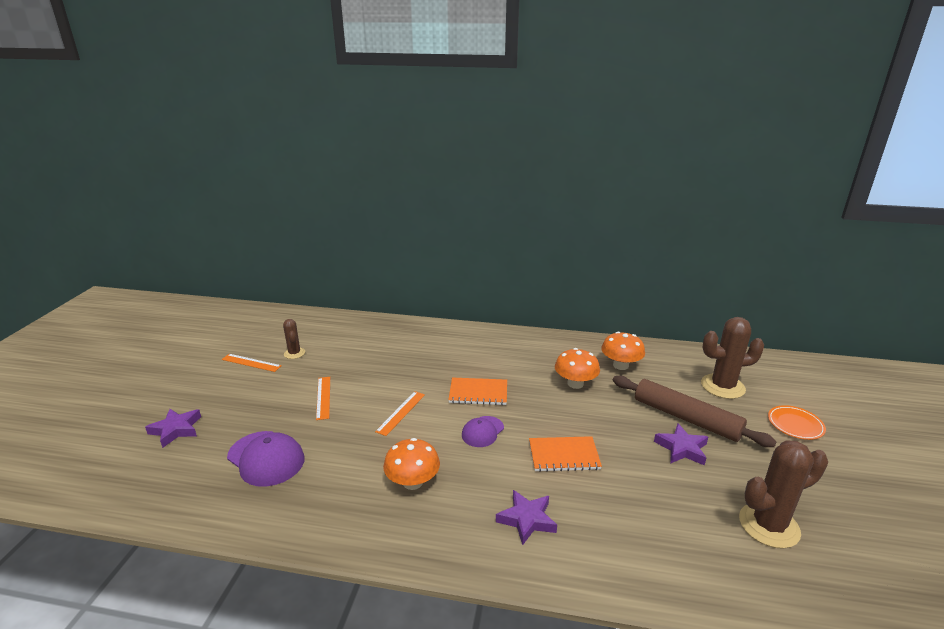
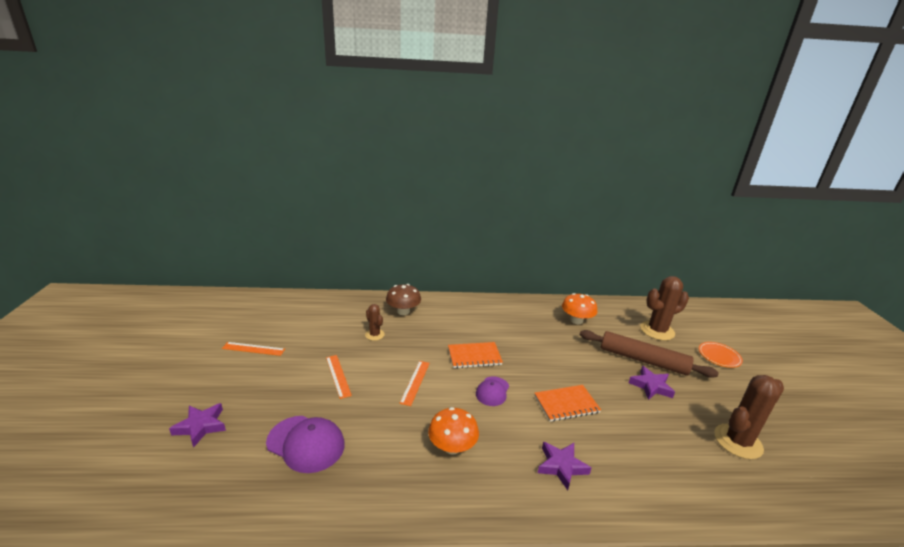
camera: 15 degrees left, 0 degrees up
(294, 353) = (293, 335): brown cactus -> brown cactus (374, 335)
(419, 338) = (403, 311): none -> brown mushroom
(575, 383) = (548, 339): orange mushroom -> none

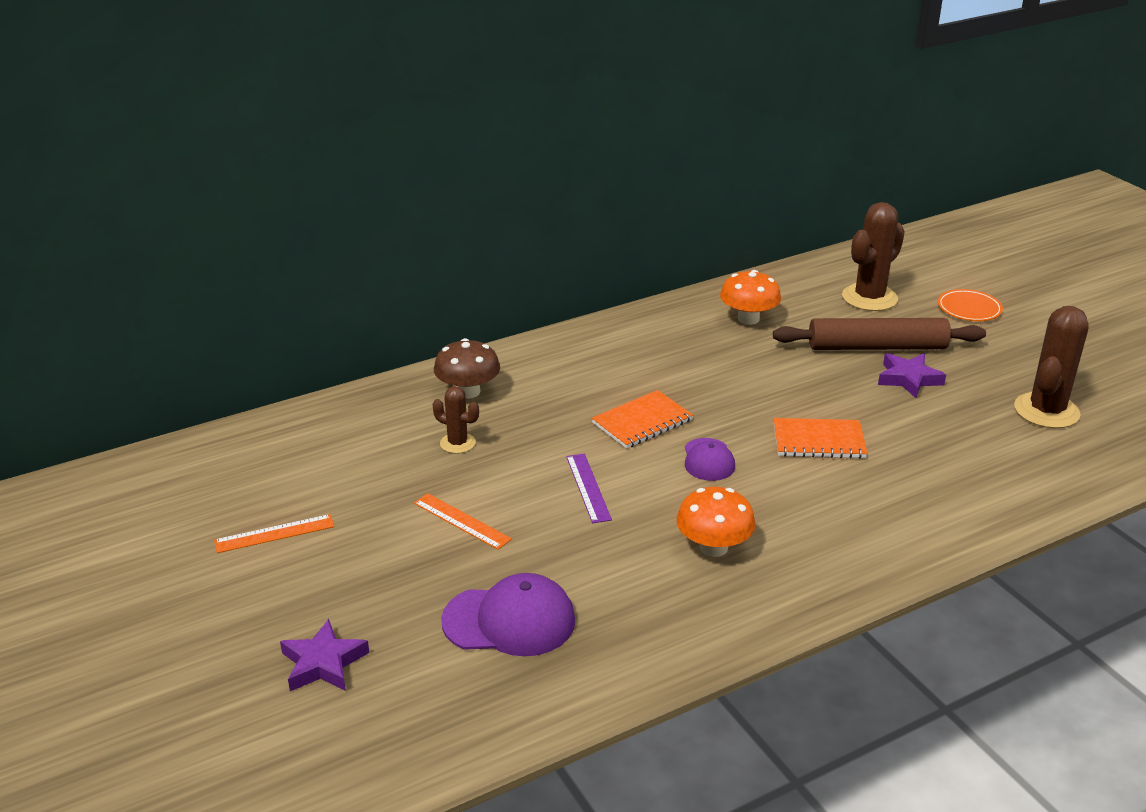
camera: 25 degrees left, 5 degrees up
(415, 382) = (588, 487): orange ruler -> purple ruler
(561, 466) = (866, 516): purple star -> none
(566, 404) = (818, 441): orange notebook -> orange notebook turned 45 degrees clockwise

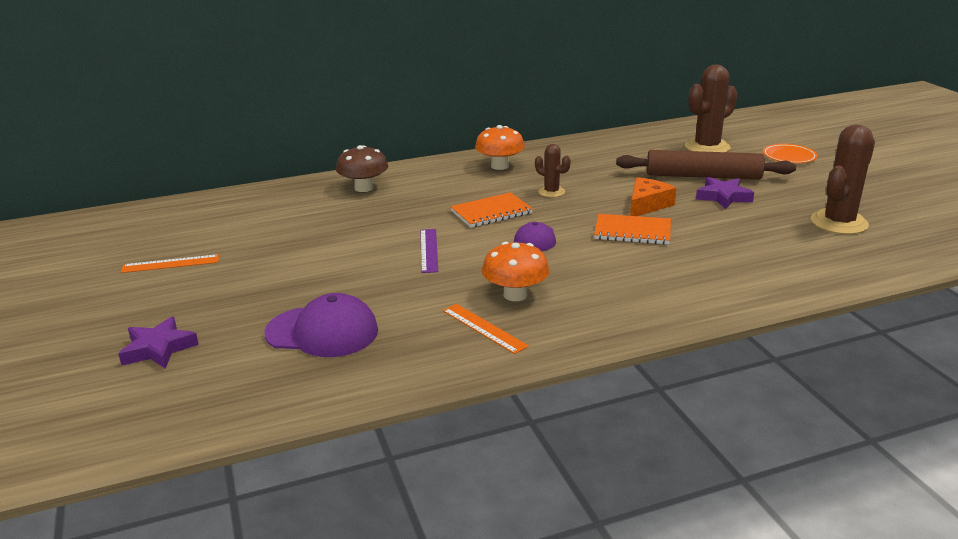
camera: 10 degrees right, 5 degrees down
(457, 443) = (340, 218): brown cactus -> brown cactus (551, 192)
(461, 521) = (318, 265): orange ruler -> orange ruler (484, 328)
(748, 319) = (603, 155): orange mushroom -> orange mushroom (500, 166)
(824, 397) = (647, 205): none -> orange cheese

